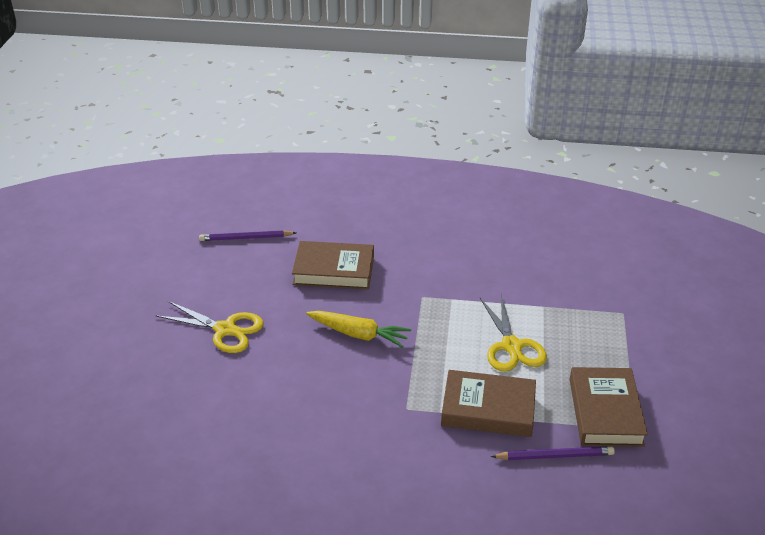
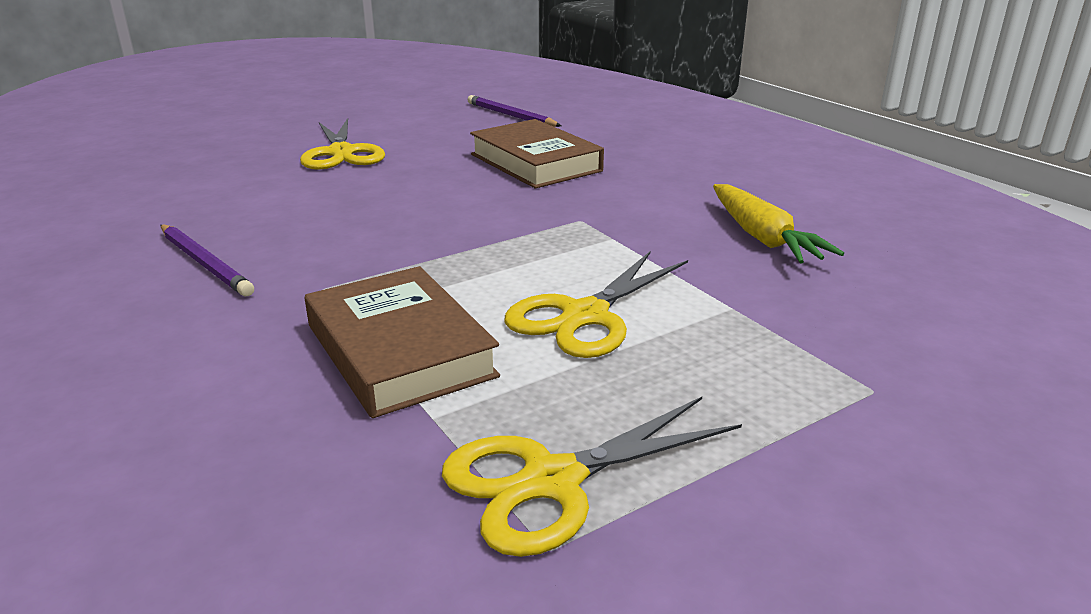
camera: 50 degrees right, 10 degrees down
(358, 334) = (437, 211): yellow carrot -> yellow carrot (762, 237)
(554, 455) = (344, 466): purple pencil -> purple pencil (205, 263)
(605, 412) = (552, 481): brown book -> yellow scissors

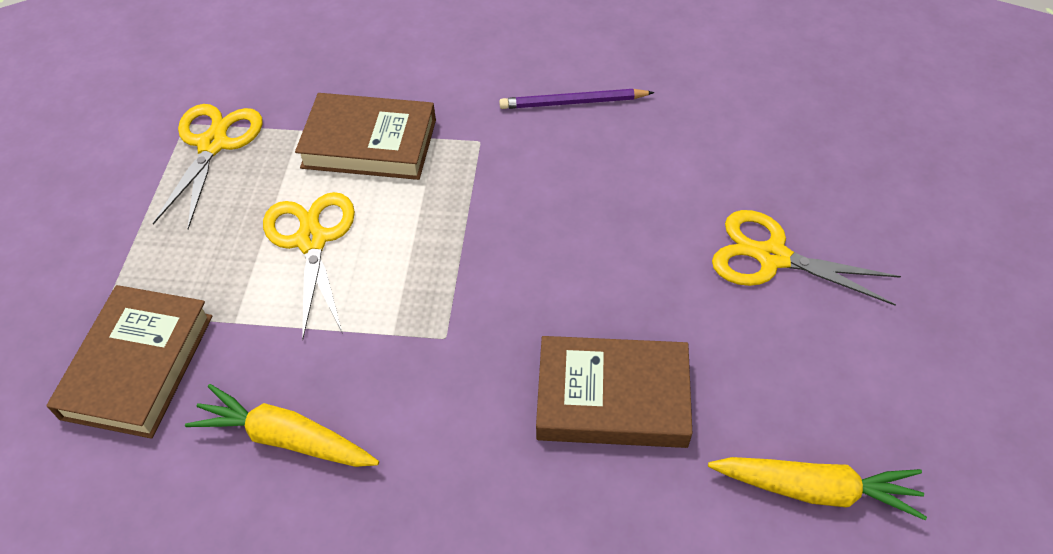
camera: 130 degrees right, 25 degrees up
(511, 116) = (815, 490): purple pencil -> yellow carrot
(860, 329) = (138, 366): none -> brown book

